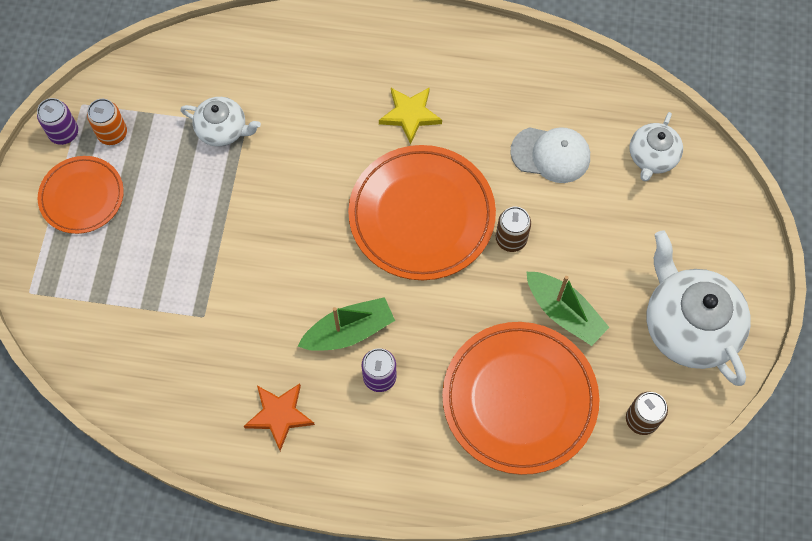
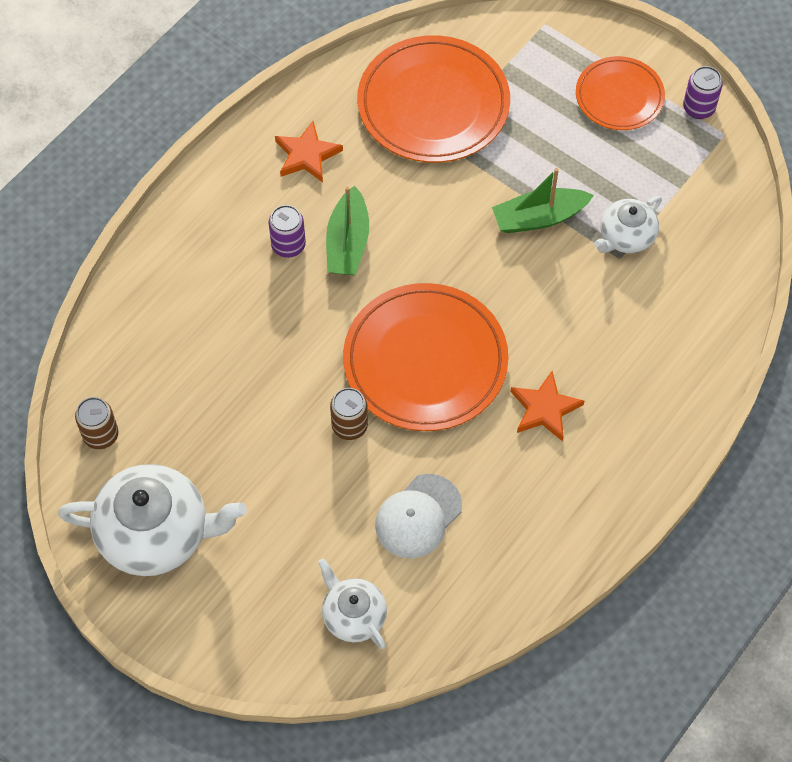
camera: 120 degrees right, 5 degrees down
(112, 133) = (675, 145): orange can -> none
(410, 115) = (545, 409): yellow star -> orange star
(519, 399) = (191, 345): orange plate -> orange plate (433, 104)
(564, 312) = (245, 430): green boat -> green boat (539, 218)

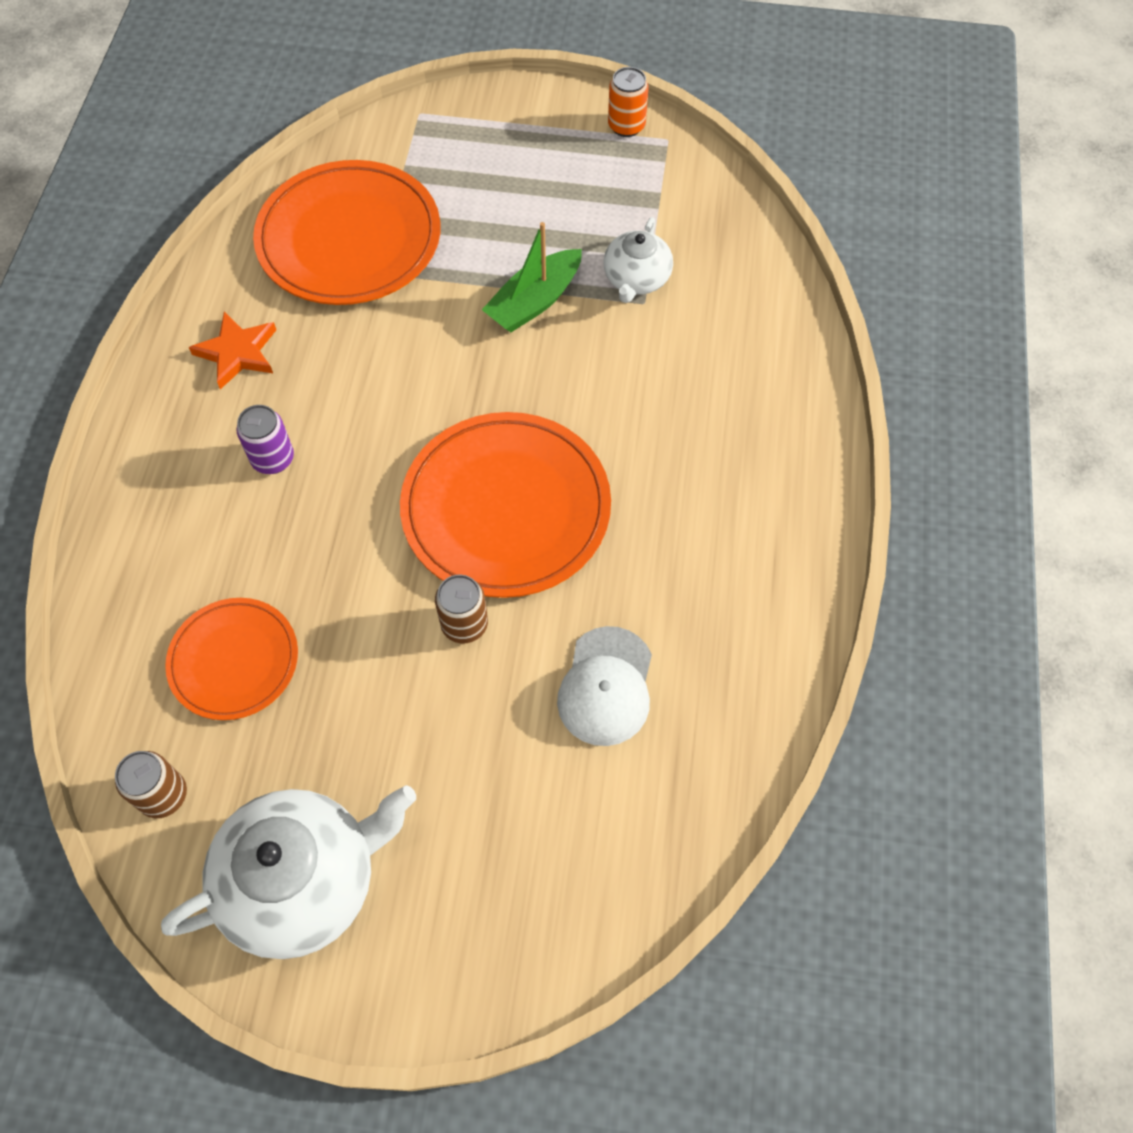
camera: 30 degrees left, 0 degrees up
(348, 243) = (340, 424): green boat -> none
(353, 615) = (604, 845): white teapot -> none
(545, 409) = (668, 494): orange star -> none
(619, 96) = (540, 149): orange plate -> orange plate (234, 661)
(698, 108) = (626, 126): purple can -> orange can

